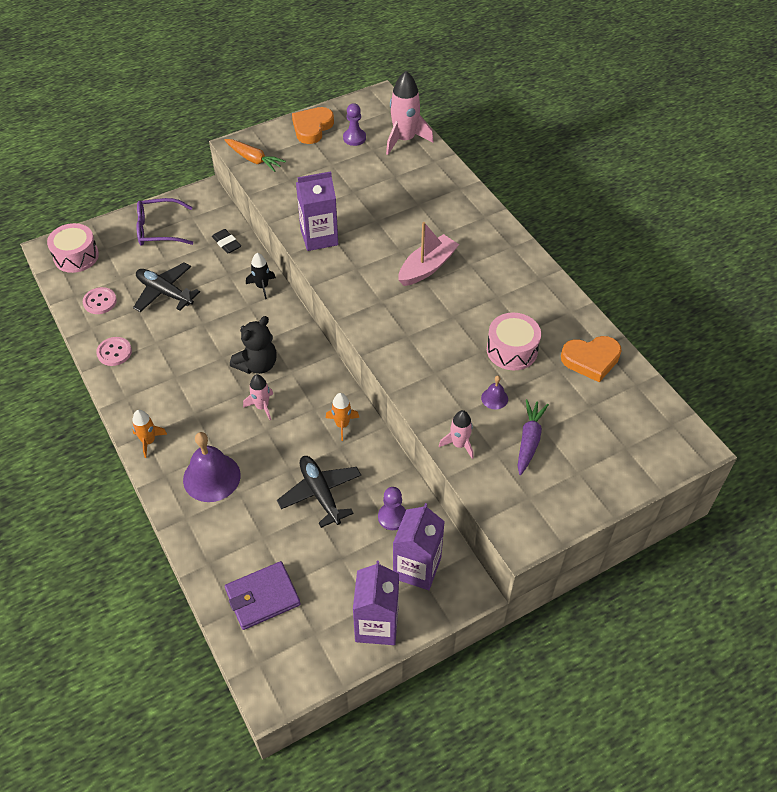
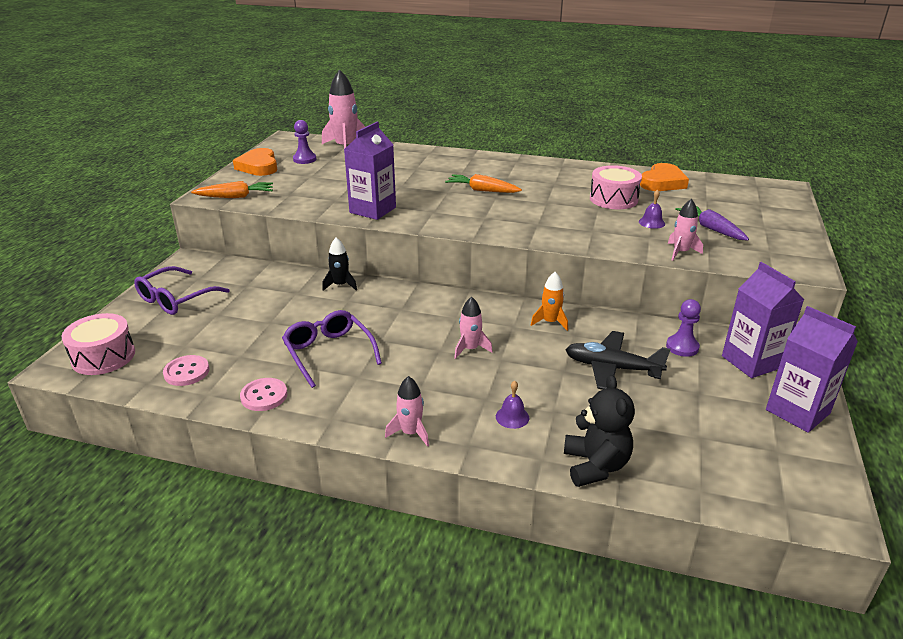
camera: 45 degrees left, 20 degrees down
(148, 441) = (410, 433): orange rocket -> pink rocket
(165, 292) = (251, 332): black plane -> none
(183, 344) = (328, 352): none -> purple glasses
(211, 477) = (512, 417): purple bell -> purple bell, size x0.47
(226, 243) = (262, 277): black eraser -> none
(257, 365) = (420, 328): black teddy bear -> black teddy bear (595, 466)
(262, 597) = (700, 461): purple wallet -> none
(427, 267) = (482, 190): pink boat -> orange carrot

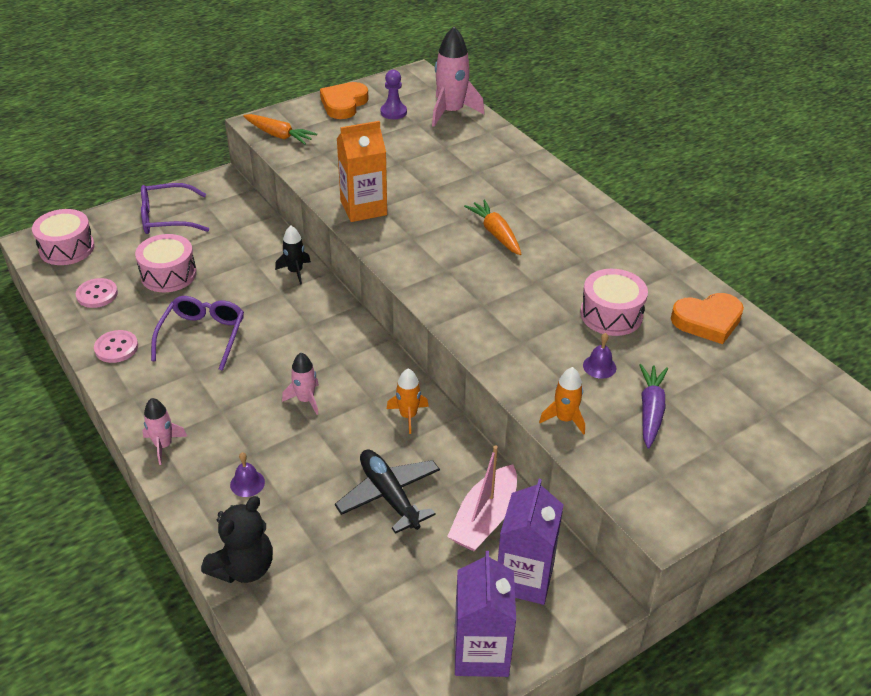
camera: 40 degrees right, 10 degrees up
(235, 331) = (168, 274): none -> pink drum
(372, 210) = (363, 208): purple carton -> orange carton
(680, 252) = (564, 419): pink rocket -> orange rocket
(682, 347) = (484, 519): purple pawn -> pink boat

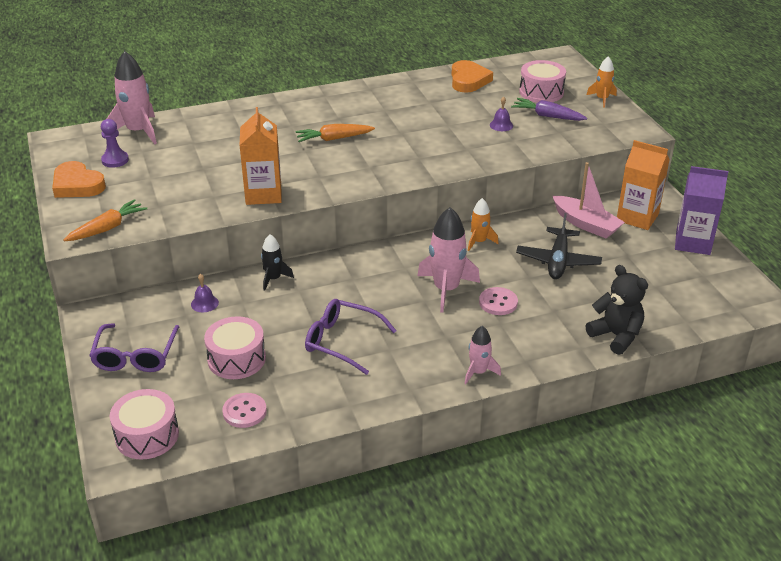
camera: 75 degrees left, 5 degrees down
(116, 348) = (337, 399): pink button -> pink button (498, 302)
(247, 483) = (532, 328): purple bell -> purple bell (204, 303)
(305, 400) = (446, 289): pink rocket -> pink rocket, size x1.78
(389, 496) = (558, 261): black plane -> black plane turned 60 degrees counterclockwise
(524, 578) = (637, 217): purple carton -> orange carton
(564, 419) = (548, 146): orange rocket -> orange rocket (602, 99)
(611, 314) = (449, 111): pink drum -> pink drum (541, 92)

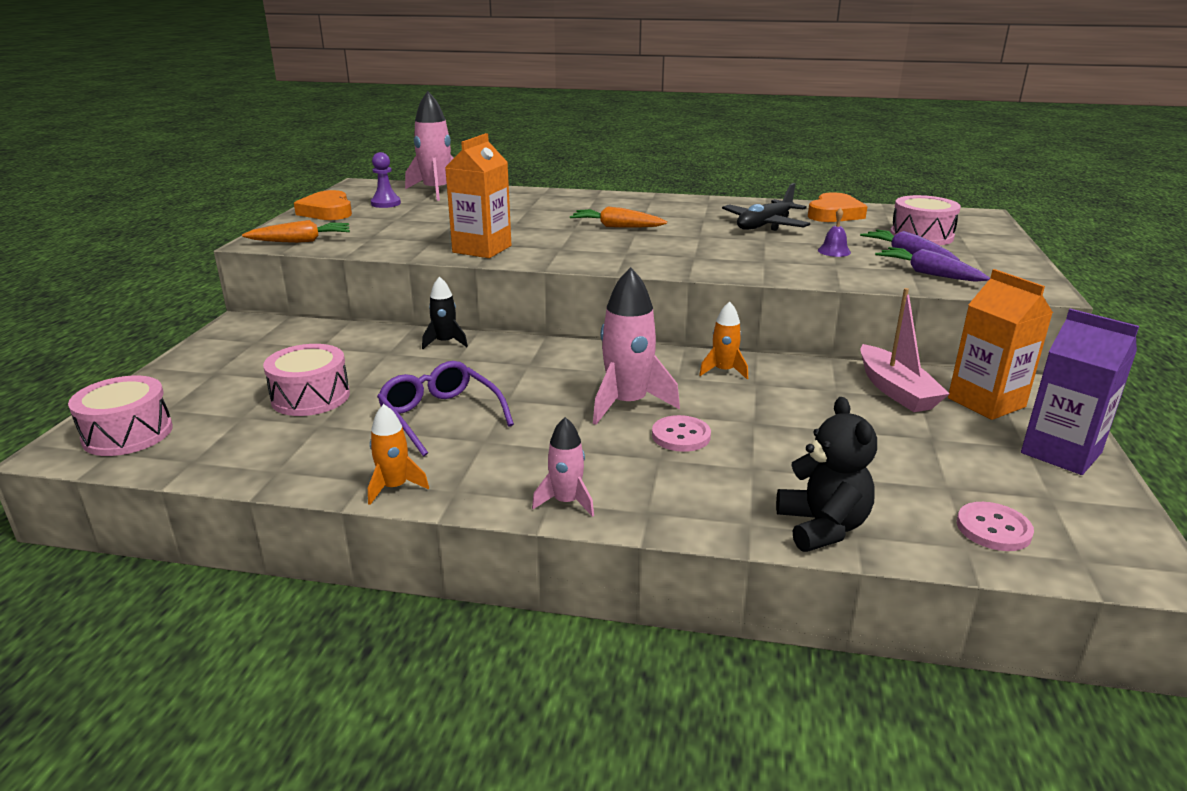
camera: 30 degrees right, 10 degrees down
(135, 356) = (225, 365): purple glasses -> none
(204, 303) = (350, 343): purple bell -> none
(244, 411) = (247, 446): pink button -> pink button (993, 529)
(558, 261) = (815, 417): black plane -> black plane (764, 225)
(572, 133) = (929, 274): none -> purple carrot
(602, 99) = (1005, 255): orange rocket -> orange rocket (394, 487)

